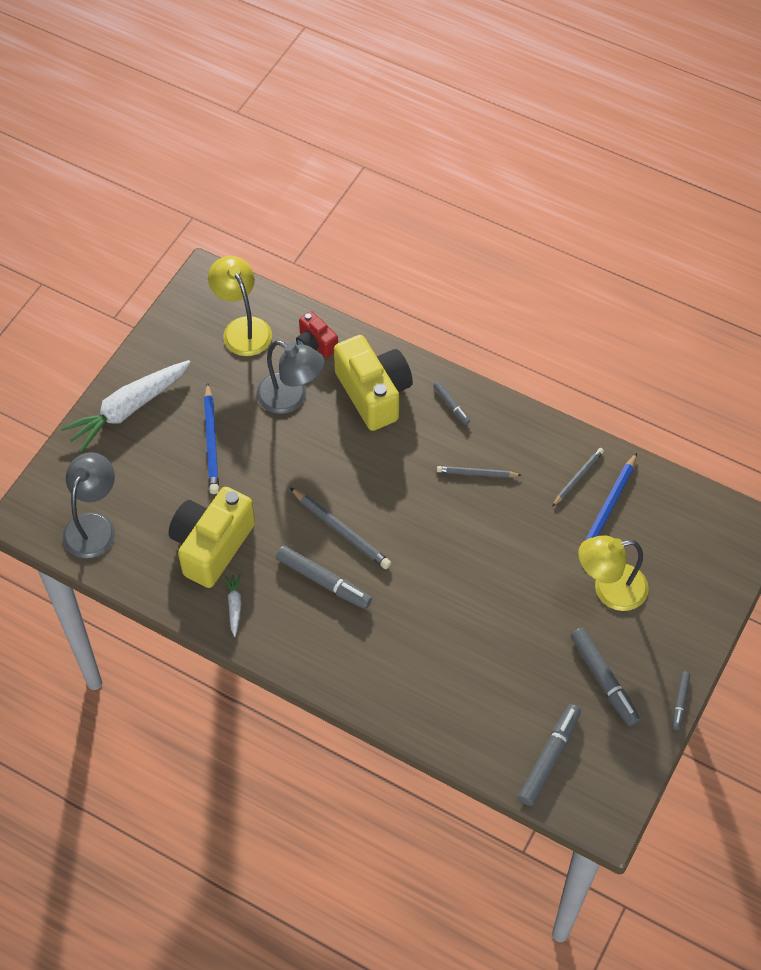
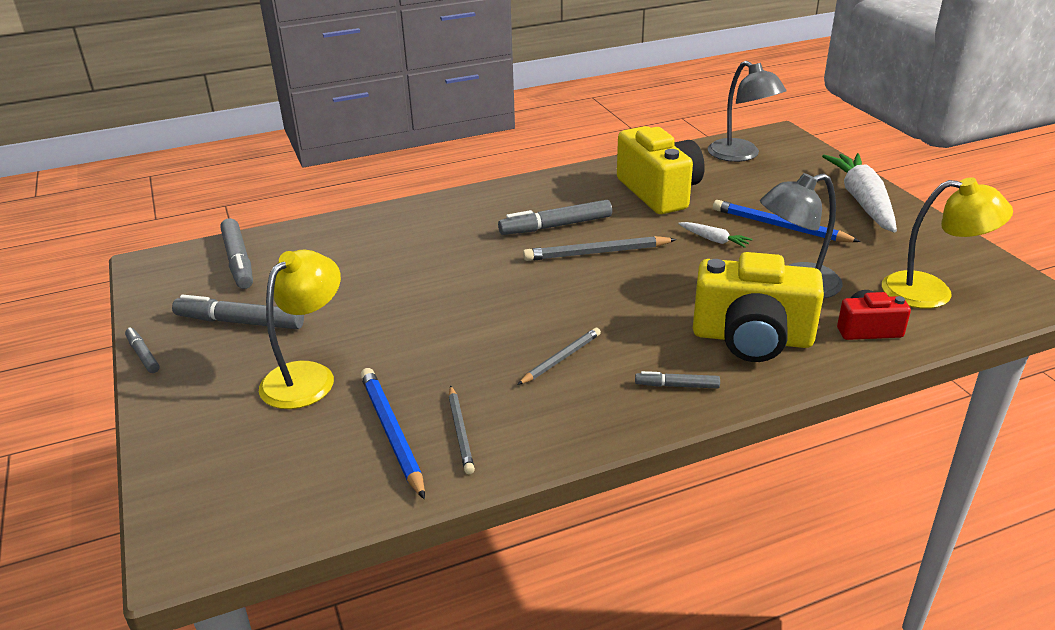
camera: 130 degrees right, 25 degrees down
(234, 606) = (587, 183): white carrot -> white carrot (714, 240)

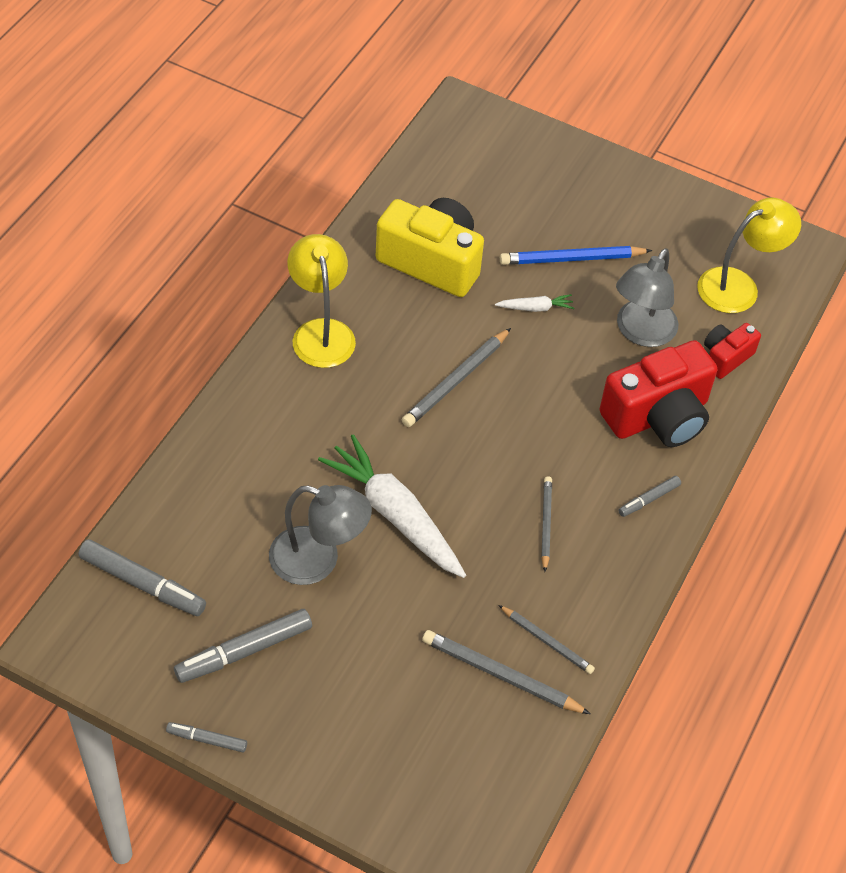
camera: 45 degrees left, 20 degrees up
(307, 376) = (375, 667): yellow lamp -> yellow lamp (321, 332)
(391, 433) = (501, 675): blue pencil -> grey pencil
(556, 226) = (386, 363): grey marker -> none
(741, 155) = (455, 162): grey lamp -> grey lamp (318, 560)
(752, 338) = (658, 416): yellow camera -> red camera
(862, 201) = (609, 185): white carrot -> white carrot (395, 515)

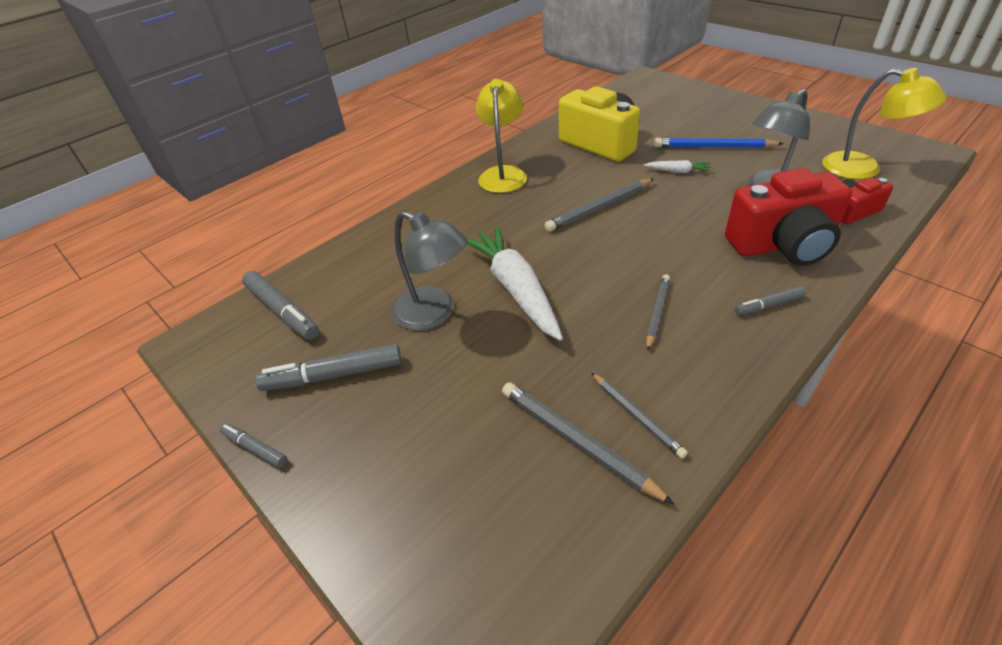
camera: 25 degrees right, 10 degrees down
(738, 285) = (863, 169): yellow lamp -> yellow lamp turned 45 degrees clockwise

